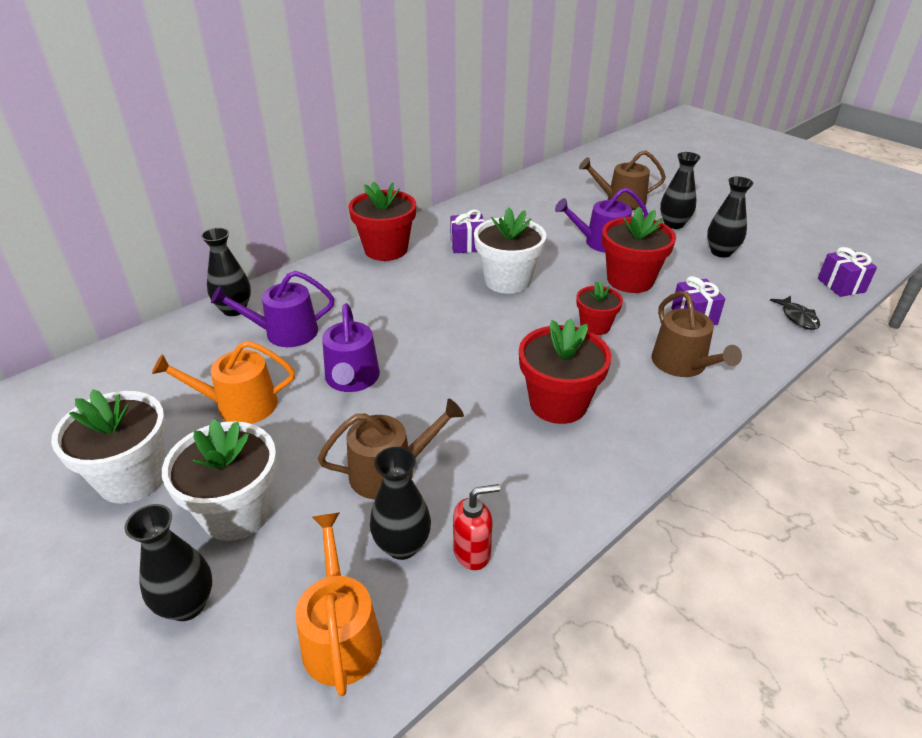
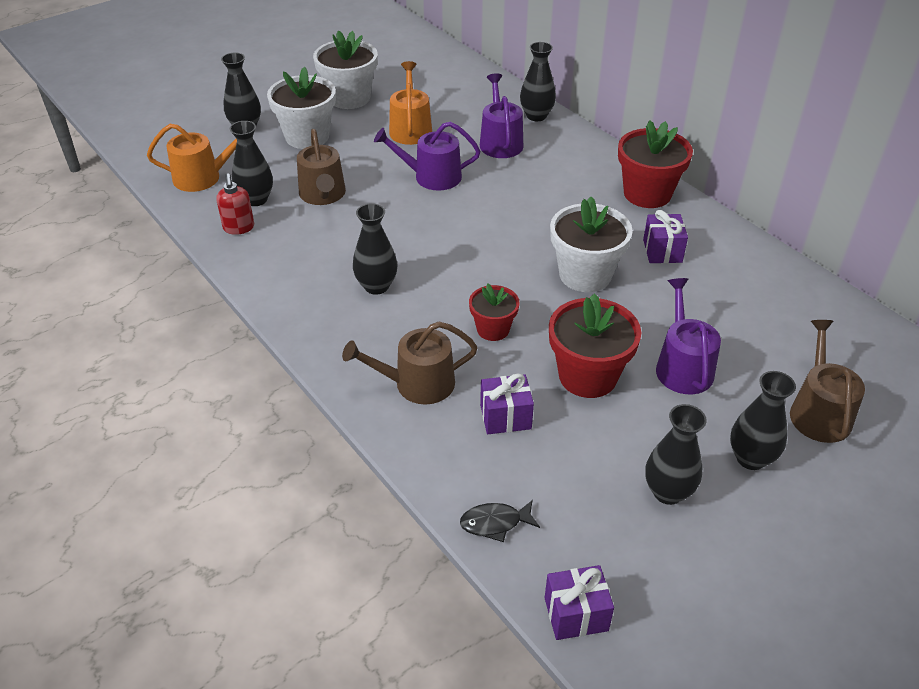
camera: 95 degrees right, 5 degrees up
(558, 403) = (376, 286): red flower pot -> black vase

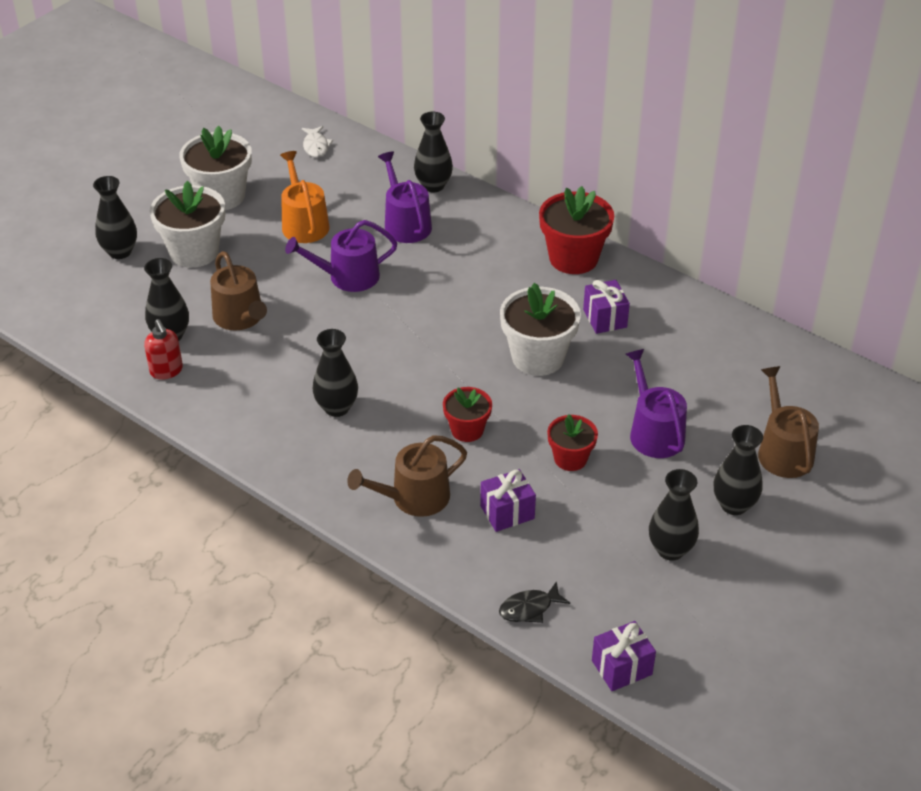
camera: 15 degrees left, 0 degrees up
(203, 177) = (100, 320): orange watering can -> none
(445, 72) = (316, 146): none -> white fish
(588, 376) = (570, 458): red flower pot -> red flower pot, size x0.59

